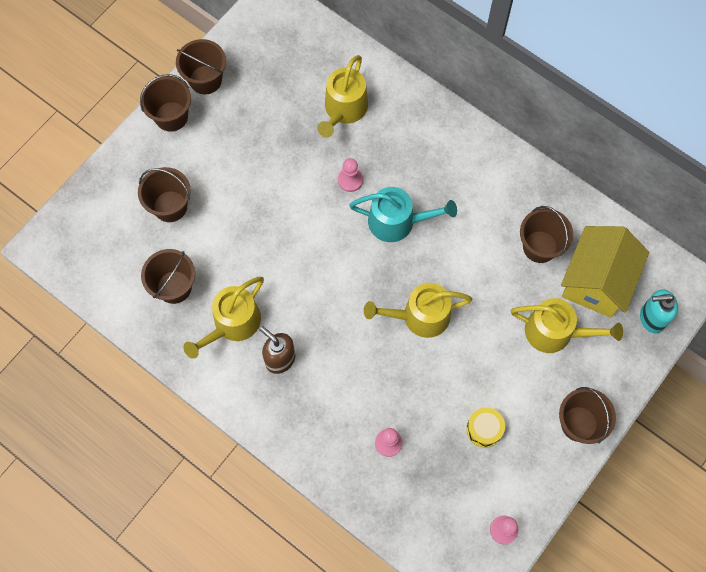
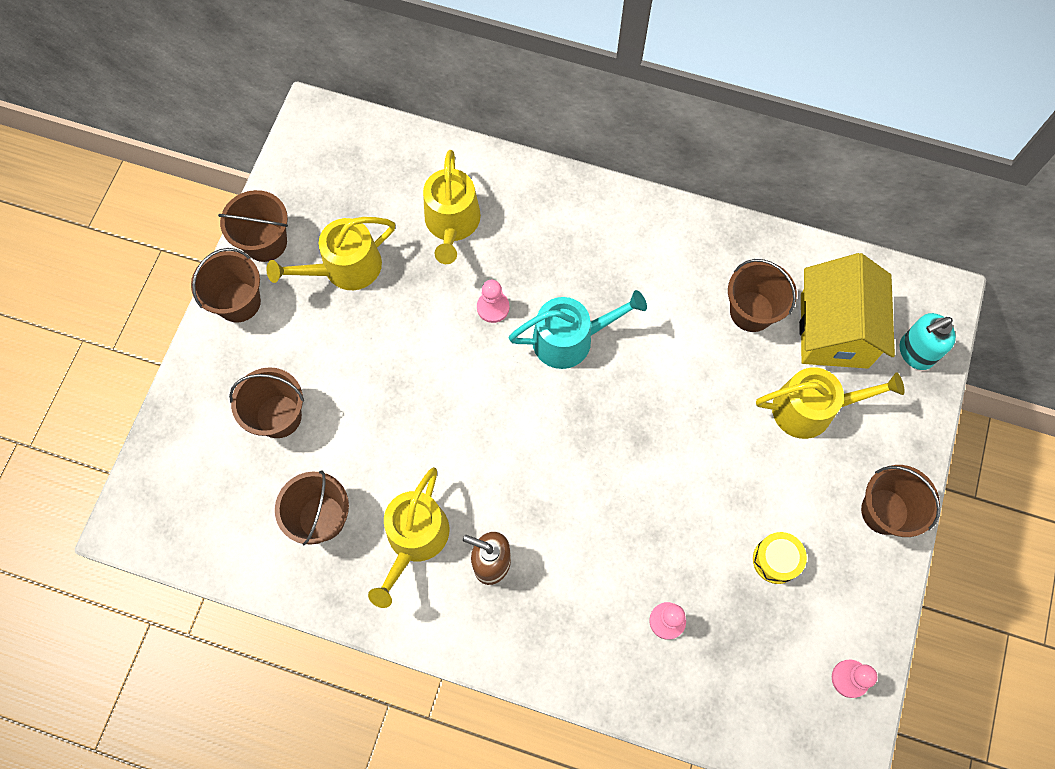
camera: 20 degrees left, 0 degrees up
(420, 316) = (643, 446): yellow watering can -> yellow watering can (345, 268)

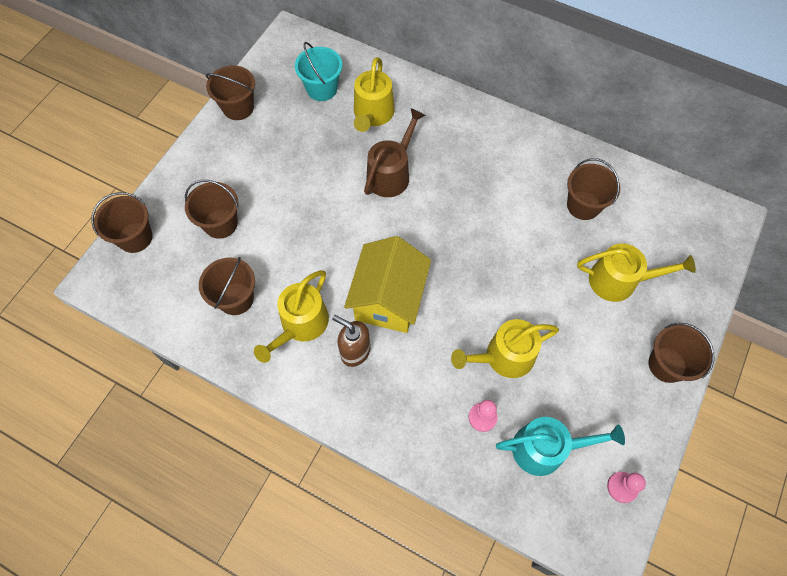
camera: 10 degrees right, 5 degrees down
(238, 302) = (210, 143): brown bucket -> brown bucket (135, 237)
(345, 268) = (290, 132): yellow watering can -> yellow watering can (504, 356)
(375, 196) = (322, 89): none -> turquoise bucket
(493, 307) = (391, 174): pink pawn -> brown watering can
(570, 339) = (443, 204): turquoise watering can -> turquoise watering can (545, 449)
(776, 560) = (575, 386): yellow drum -> none
(834, 330) = (644, 228): yellow house -> yellow house (388, 299)
(915, 353) = (706, 253): turquoise soap dispenser -> none

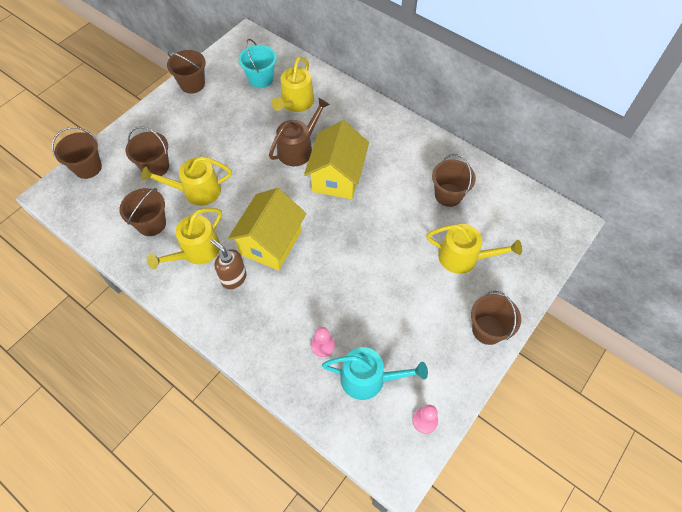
camera: 10 degrees right, 5 degrees down
(447, 203) = (337, 177): none -> yellow house
(504, 356) = (353, 301): yellow watering can -> yellow watering can (197, 191)

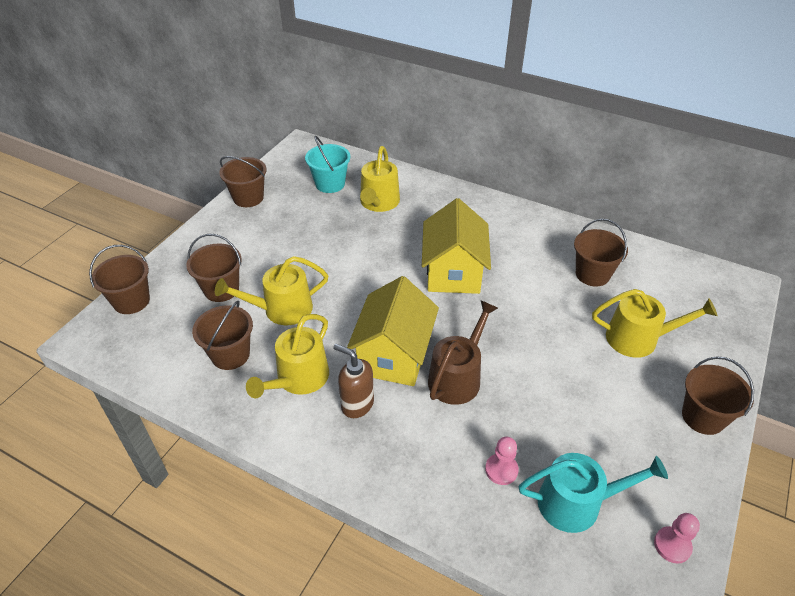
camera: 10 degrees left, 15 degrees down
(298, 149) = (396, 249): brown watering can -> brown watering can (457, 377)

